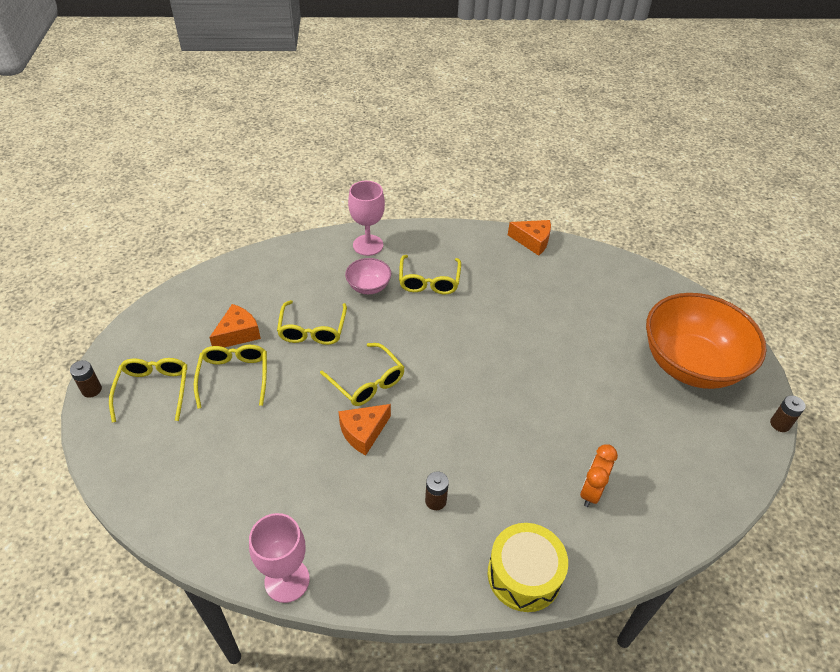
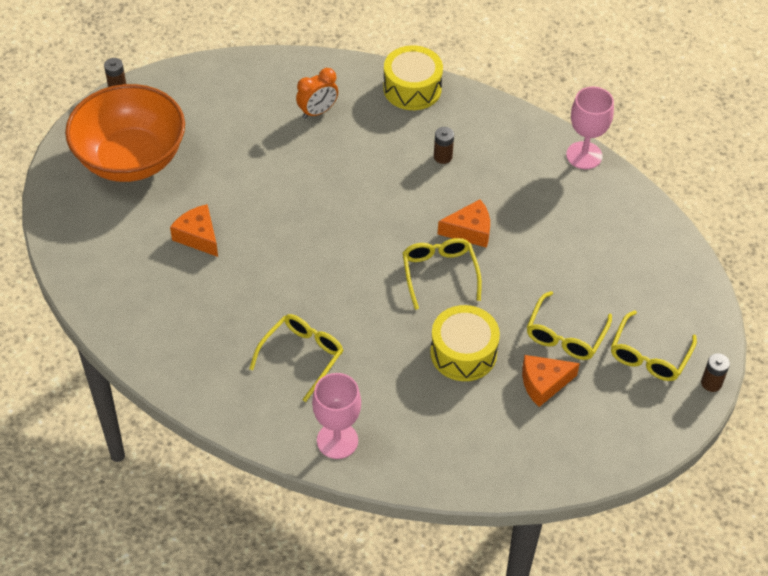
camera: 150 degrees left, 5 degrees up
(312, 330) = (463, 353): yellow glasses -> yellow drum
(368, 287) = (373, 380): pink bowl -> none
(532, 241) = (142, 356): orange cheese -> orange cheese (198, 236)

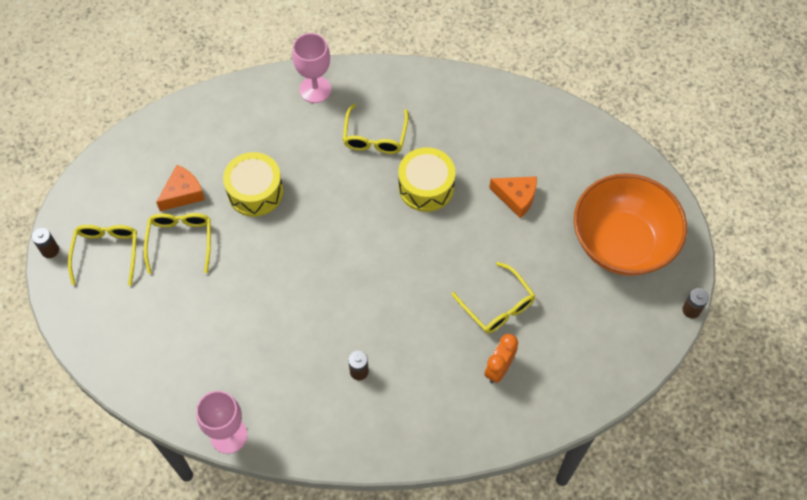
camera: 155 degrees right, 10 degrees up
(412, 89) = (427, 440): yellow drum -> yellow drum (426, 187)
(439, 273) = (305, 251): yellow glasses -> yellow glasses (497, 306)
(469, 231) = (299, 303): orange cheese -> none

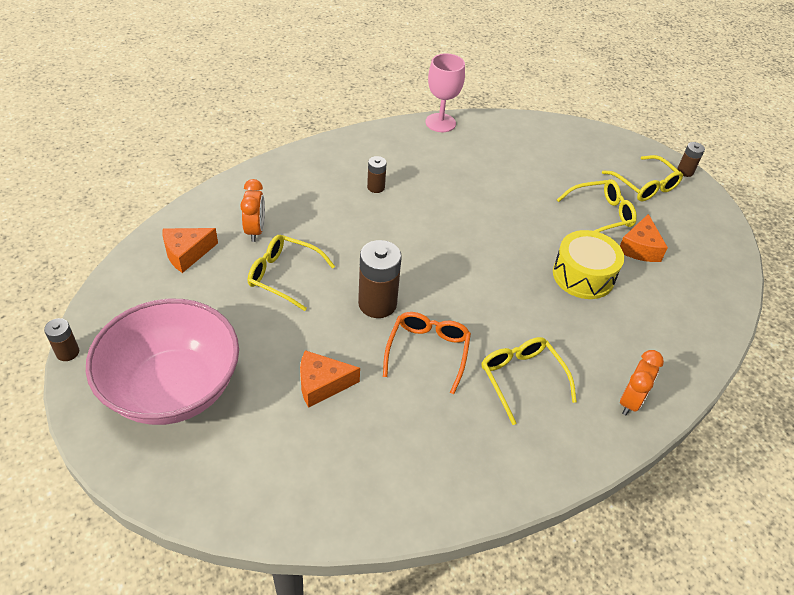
camera: 145 degrees right, 15 degrees down
(180, 241) = (601, 214): yellow glasses -> yellow glasses turned 75 degrees counterclockwise
(315, 89) = (630, 401): pink goblet -> orange clock
(426, 187) = (428, 351): yellow drum -> orange glasses
(437, 244) = (377, 304): none -> brown battery
(569, 369) = (186, 253): none -> orange cheese
(622, 243) = (173, 388): orange bowl -> pink bowl

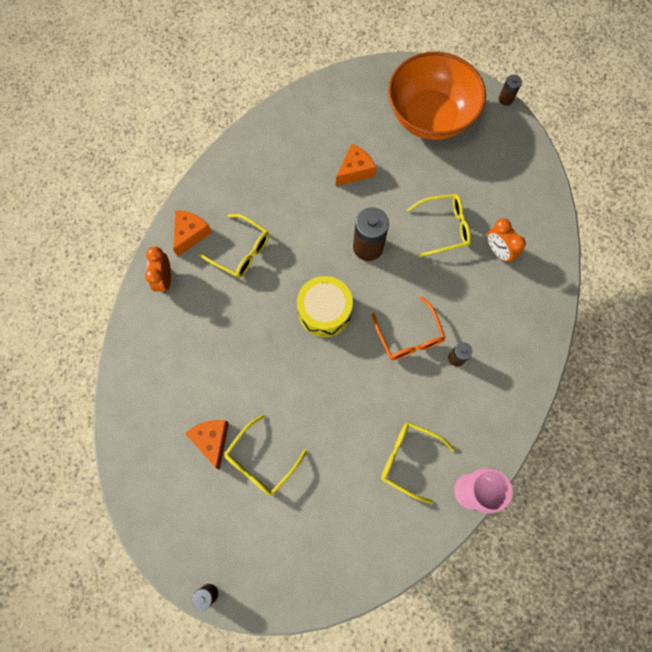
camera: 150 degrees right, 25 degrees up
(173, 388) = (430, 117): pink bowl -> orange bowl
(186, 253) = (519, 202): orange cheese -> orange cheese (190, 234)
(428, 351) = (310, 232): orange glasses -> orange glasses (409, 336)
(583, 275) = (243, 374): yellow drum -> yellow drum (324, 311)
(645, 186) = (239, 537): yellow glasses -> yellow glasses (409, 459)

